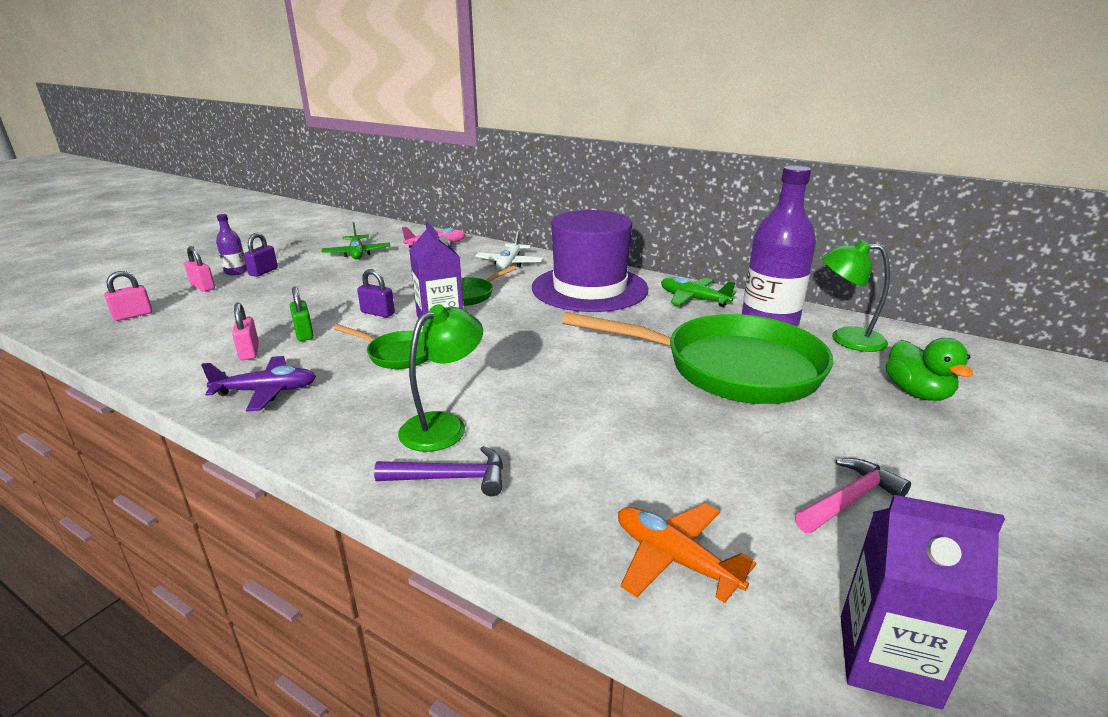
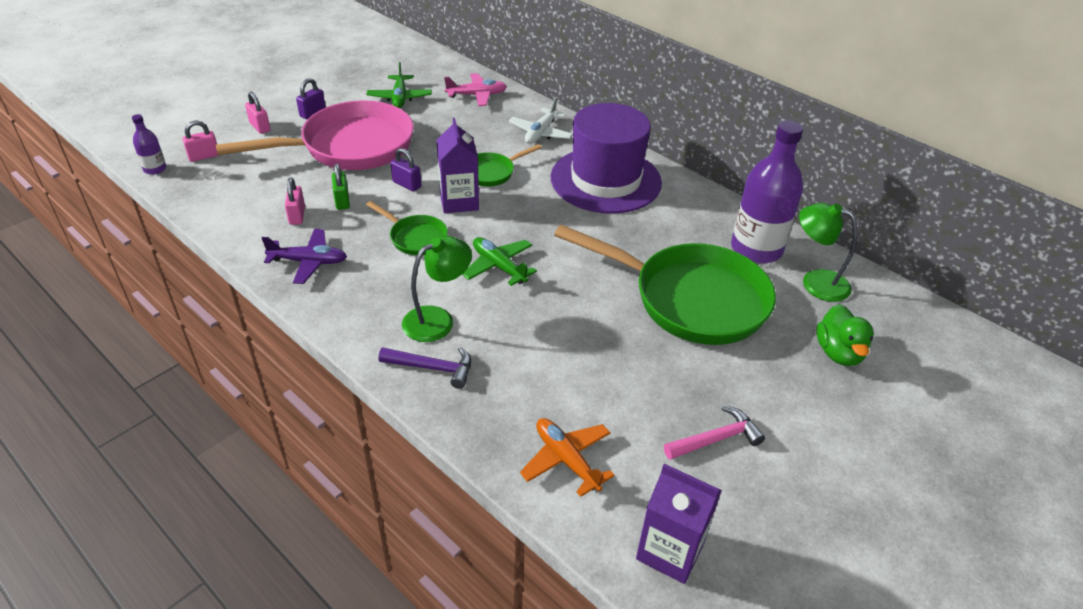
camera: 10 degrees right, 15 degrees up
(236, 272) = (288, 109): purple bottle -> purple bottle (155, 169)
(308, 292) = (349, 147): none -> pink pan
(693, 299) = (698, 209): green plane -> green plane (499, 266)

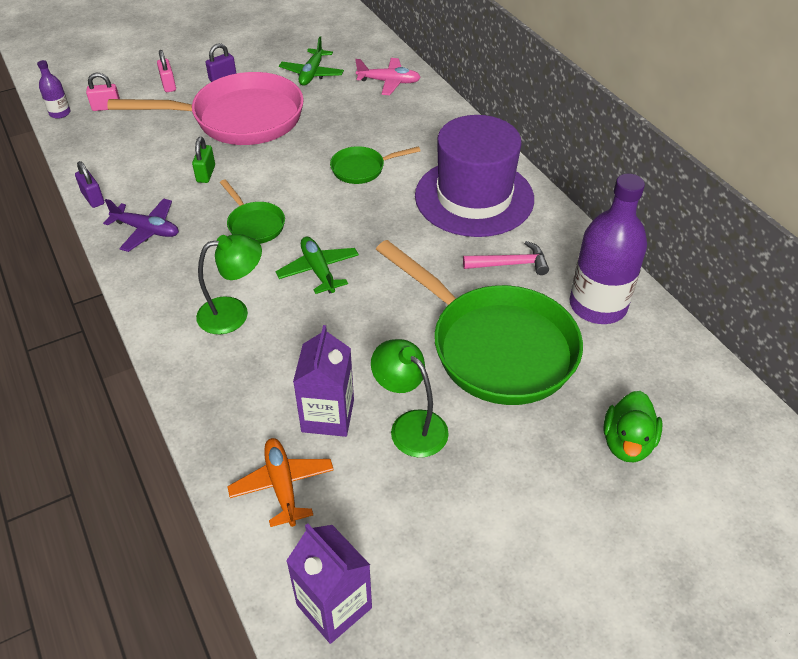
camera: 20 degrees right, 5 degrees up
(297, 215) = (159, 181): pink padlock -> none
(407, 184) = (273, 167): purple padlock -> purple padlock (93, 198)
(433, 368) = (205, 361): purple hammer -> none
(459, 201) = (314, 194): purple carton -> purple carton (328, 416)
(541, 133) = (433, 134): white plane -> none
(716, 439) = (442, 503): pink hammer -> pink hammer (510, 264)
(815, 282) = (645, 357): green lamp -> green lamp (410, 425)

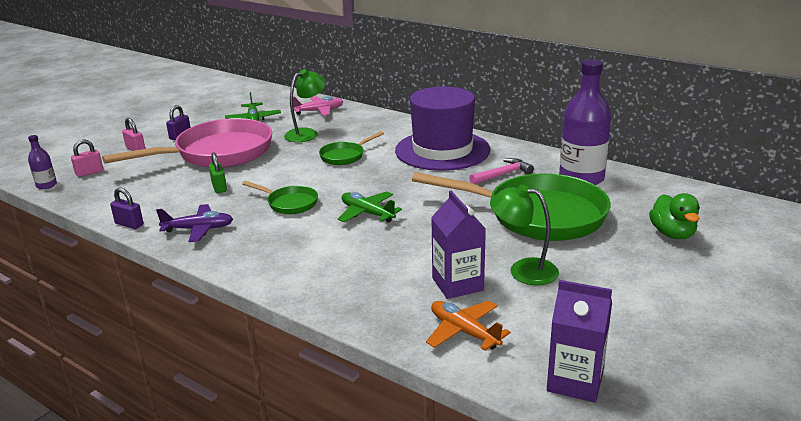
camera: 25 degrees left, 20 degrees down
(234, 313) = (323, 253): green lamp -> green lamp (307, 133)

